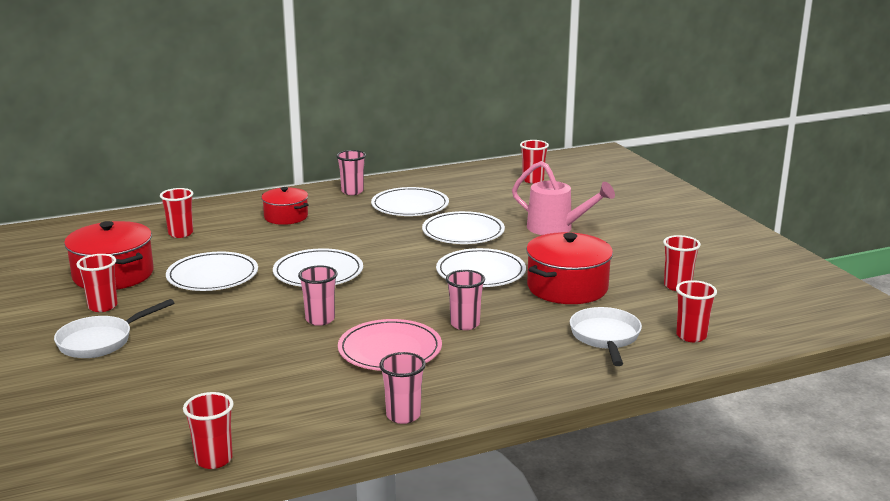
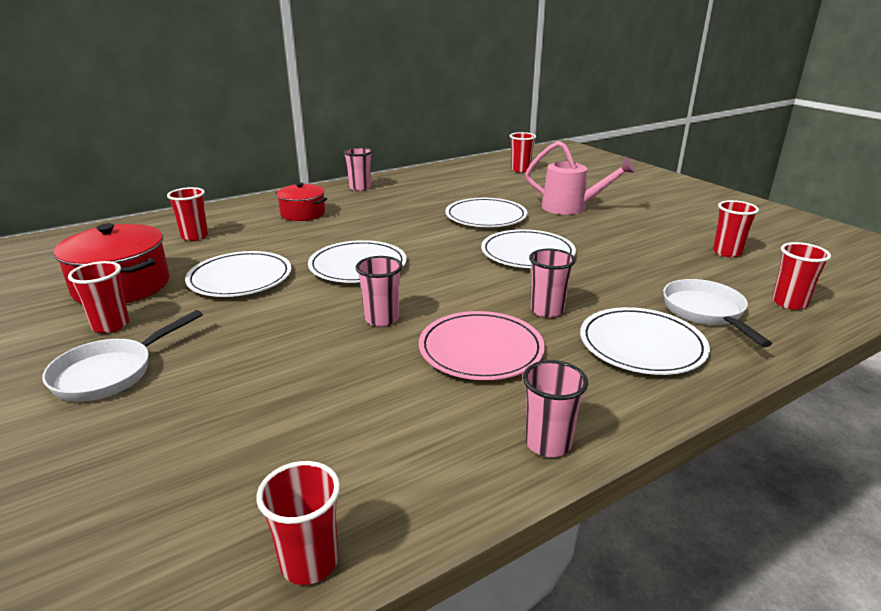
camera: 10 degrees left, 5 degrees up
(410, 206) = (421, 197): white plate -> white plate (642, 345)
(567, 287) = (624, 262): red pot -> none

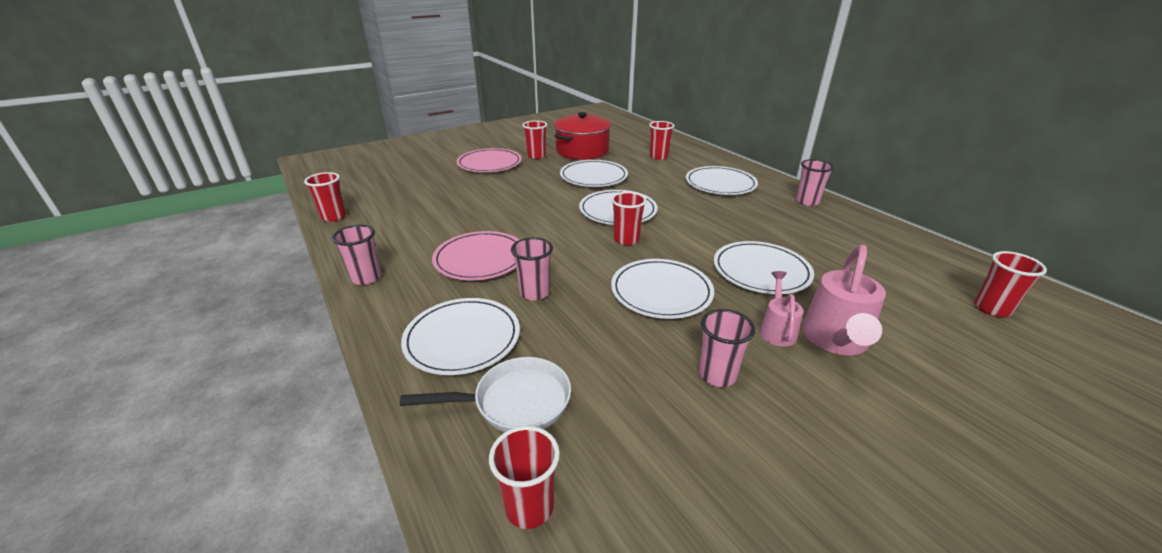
camera: 90 degrees right, 5 degrees up
(110, 373) = (489, 163): white pan -> pink plate
(303, 213) = (720, 184): red pot -> white plate
(381, 319) = (531, 223): pink cup -> pink cup (717, 375)
(566, 221) = (777, 330): none -> pink watering can
(727, 252) = (711, 491): red cup -> red cup (626, 239)

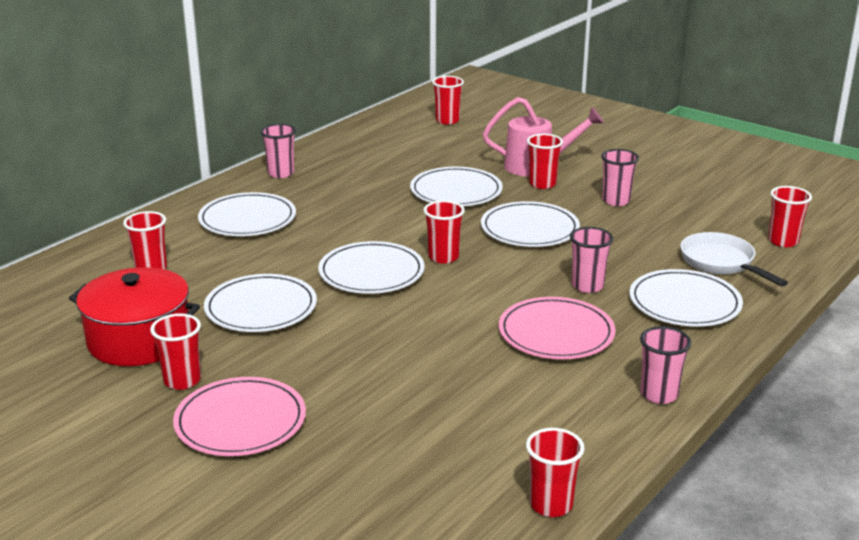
camera: 110 degrees left, 5 degrees down
(777, 330) = (542, 184): pink watering can -> red cup

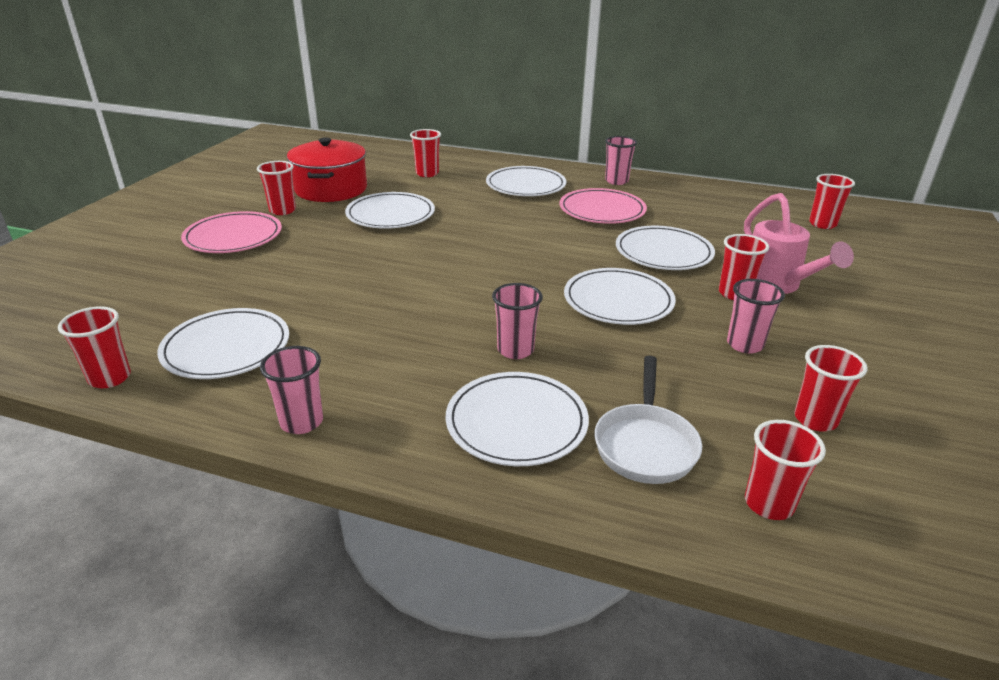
camera: 70 degrees right, 5 degrees up
(371, 272) = (471, 242): white plate -> white plate (226, 348)
(443, 257) = (521, 267): red cup -> red cup (815, 419)
(556, 333) = (406, 343): pink plate -> pink plate (602, 210)
(721, 263) = (645, 444): white pan -> white pan turned 150 degrees clockwise

